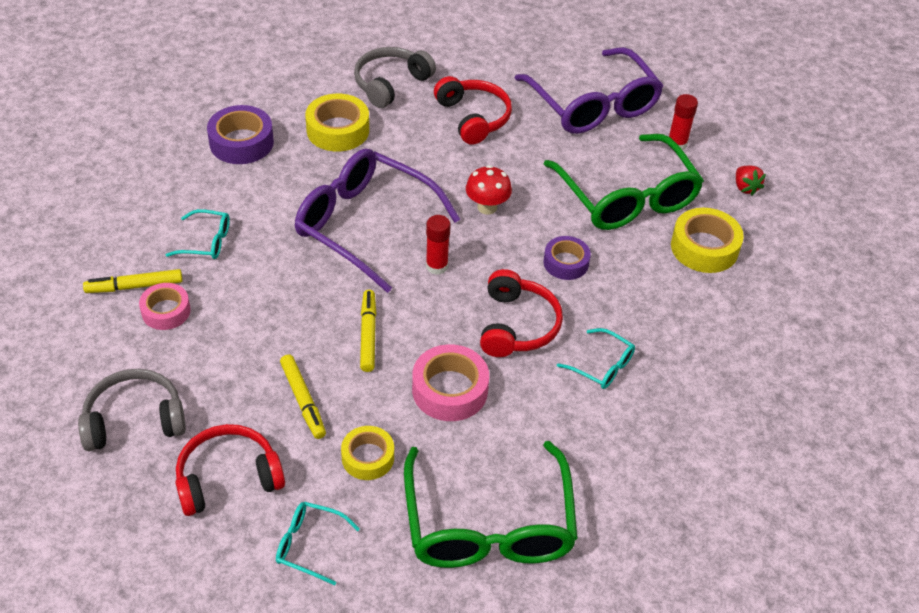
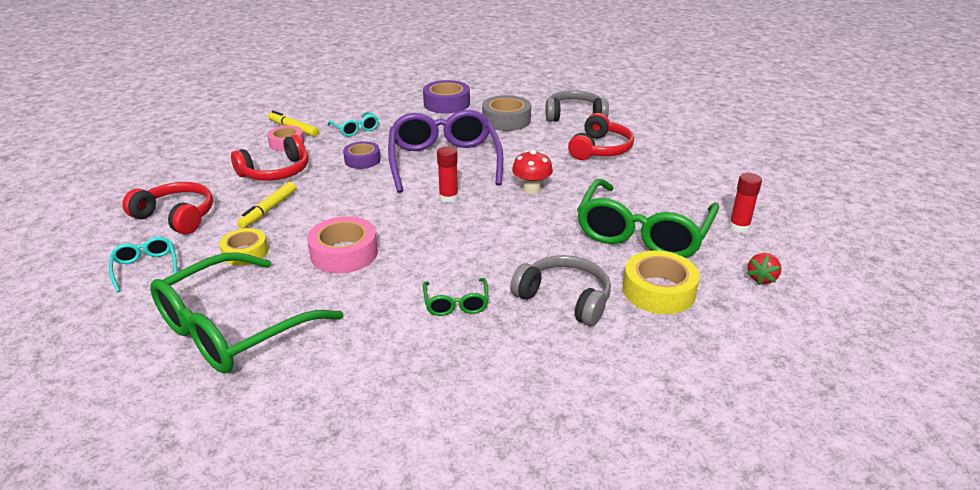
camera: 50 degrees right, 15 degrees down
(134, 420) = (192, 172): grey headphones -> grey headphones (564, 299)
(338, 130) = (506, 120): yellow tape -> grey tape
(368, 335) = (353, 204): yellow marker -> none
(517, 325) = (441, 250): red headphones -> red headphones (276, 172)
(566, 263) = (533, 240): purple tape -> purple tape (362, 160)
(593, 105) = (702, 179): purple glasses -> none
(602, 366) = (456, 303): turquoise glasses -> green glasses

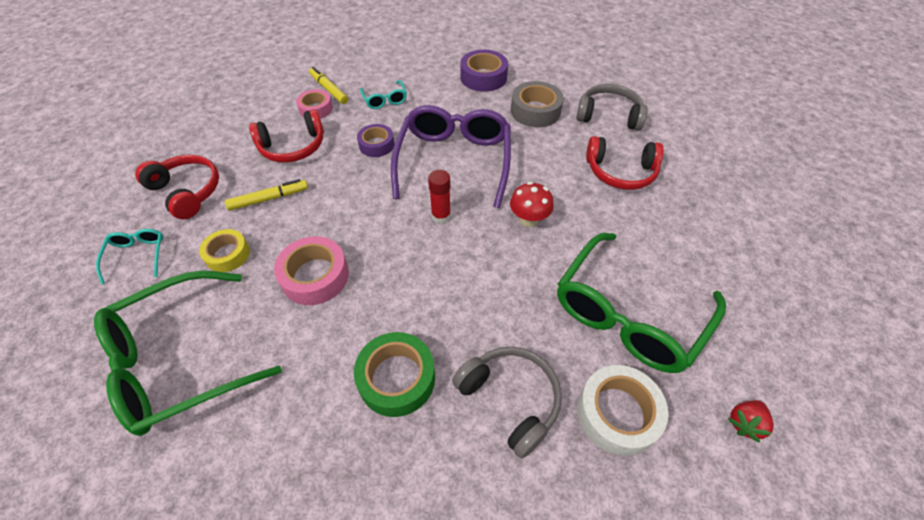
camera: 15 degrees right, 20 degrees up
(269, 210) = (269, 199): yellow marker -> yellow marker turned 150 degrees counterclockwise
(456, 303) = (397, 378): green glasses -> green tape
(600, 149) = (620, 172): red headphones -> red headphones turned 60 degrees clockwise
(658, 291) = (617, 413): yellow tape -> white tape
(739, 227) = (742, 329): red glue stick -> none

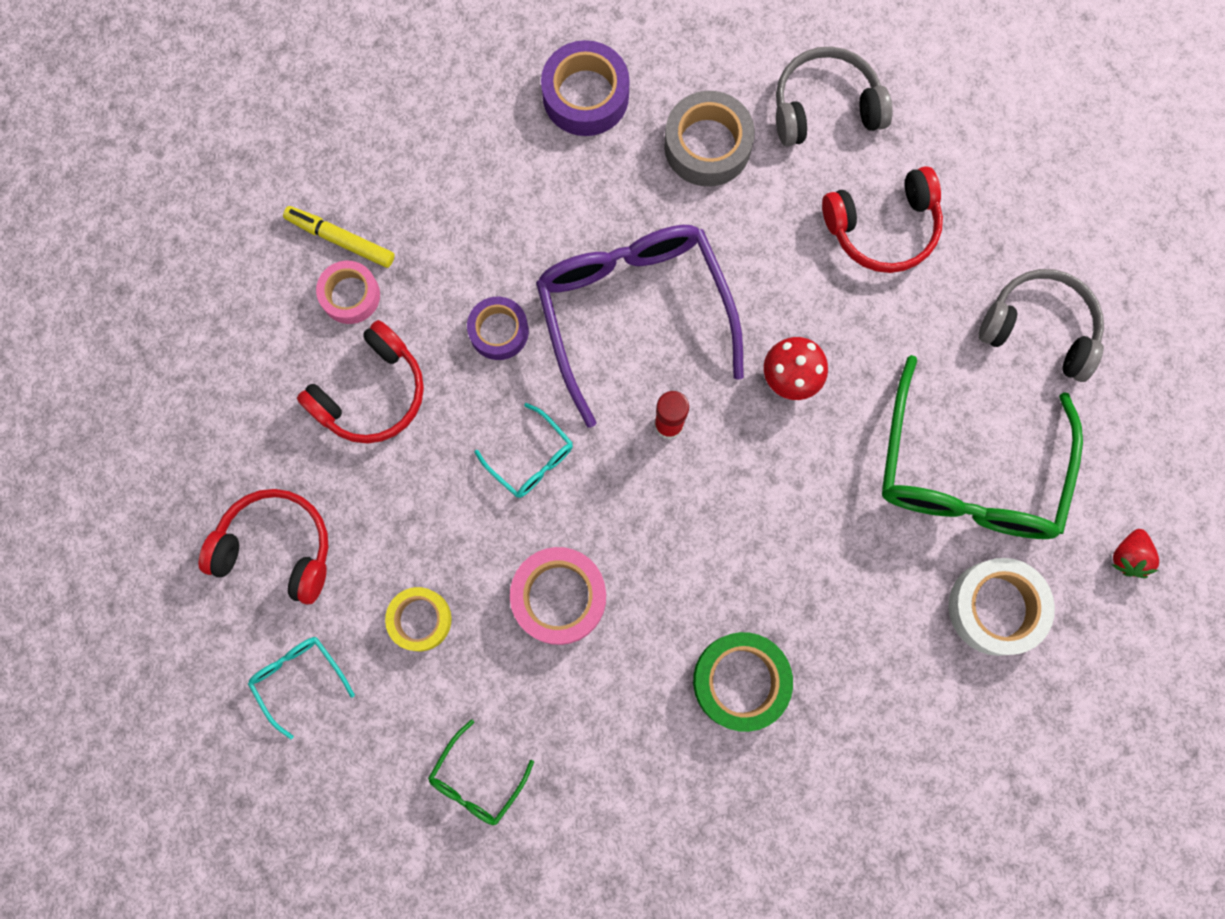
camera: 25 degrees left, 25 degrees up
(180, 360) = (476, 780): green glasses -> green glasses, size x0.44
(269, 199) = (407, 505): yellow marker -> none
(385, 100) = (451, 224): turquoise glasses -> turquoise glasses (531, 458)
(510, 399) = (876, 646): grey headphones -> grey headphones (1039, 329)

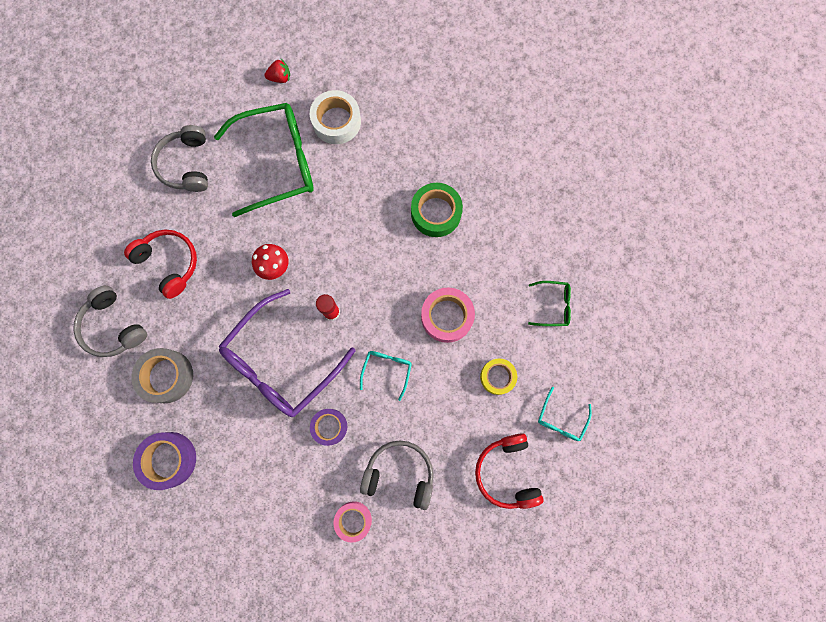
camera: 120 degrees left, 0 degrees up
(341, 240) = (325, 546): yellow marker -> none
(371, 393) = (399, 474): red headphones -> grey headphones

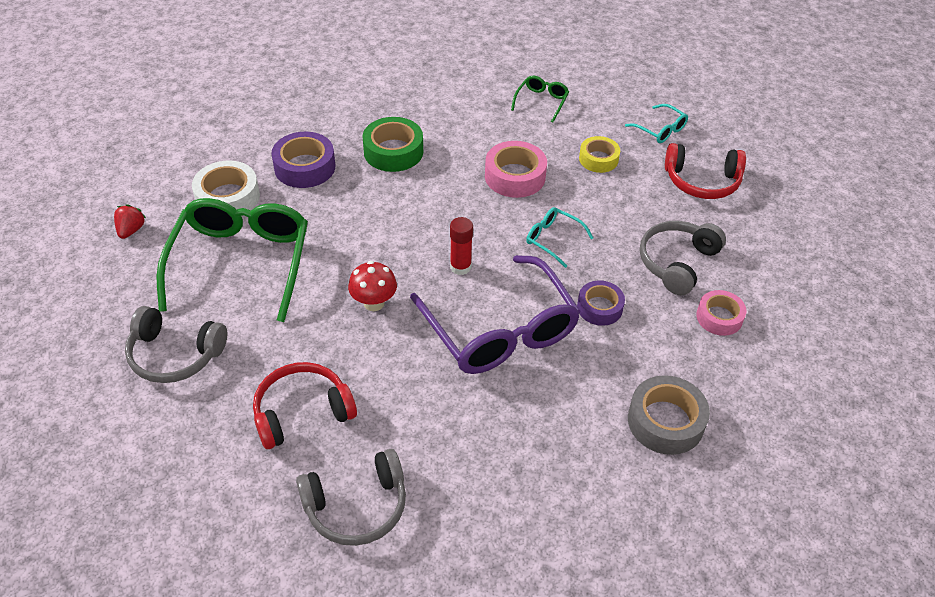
camera: 70 degrees left, 30 degrees down
(166, 376) = (461, 459): grey tape -> grey tape (665, 421)
(169, 459) = (580, 488): purple tape -> purple tape (305, 167)

